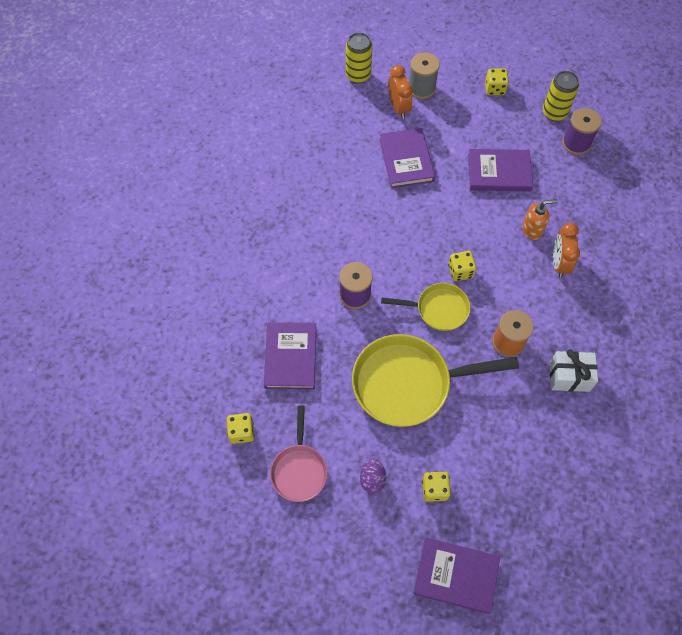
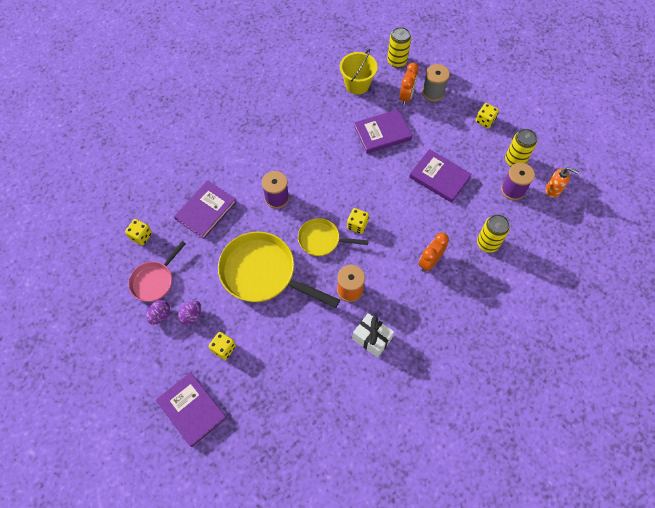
camera: 35 degrees right, 0 degrees up
(337, 123) = (357, 84): none -> yellow bucket
(338, 502) = (160, 315): none -> purple egg
(406, 160) = (382, 133): purple book -> purple book turned 45 degrees clockwise
(438, 309) = (322, 240): yellow pan -> yellow pan turned 150 degrees clockwise
(532, 230) = (430, 228): orange soap dispenser -> orange soap dispenser (553, 190)
(596, 210) = (487, 243): none -> yellow can

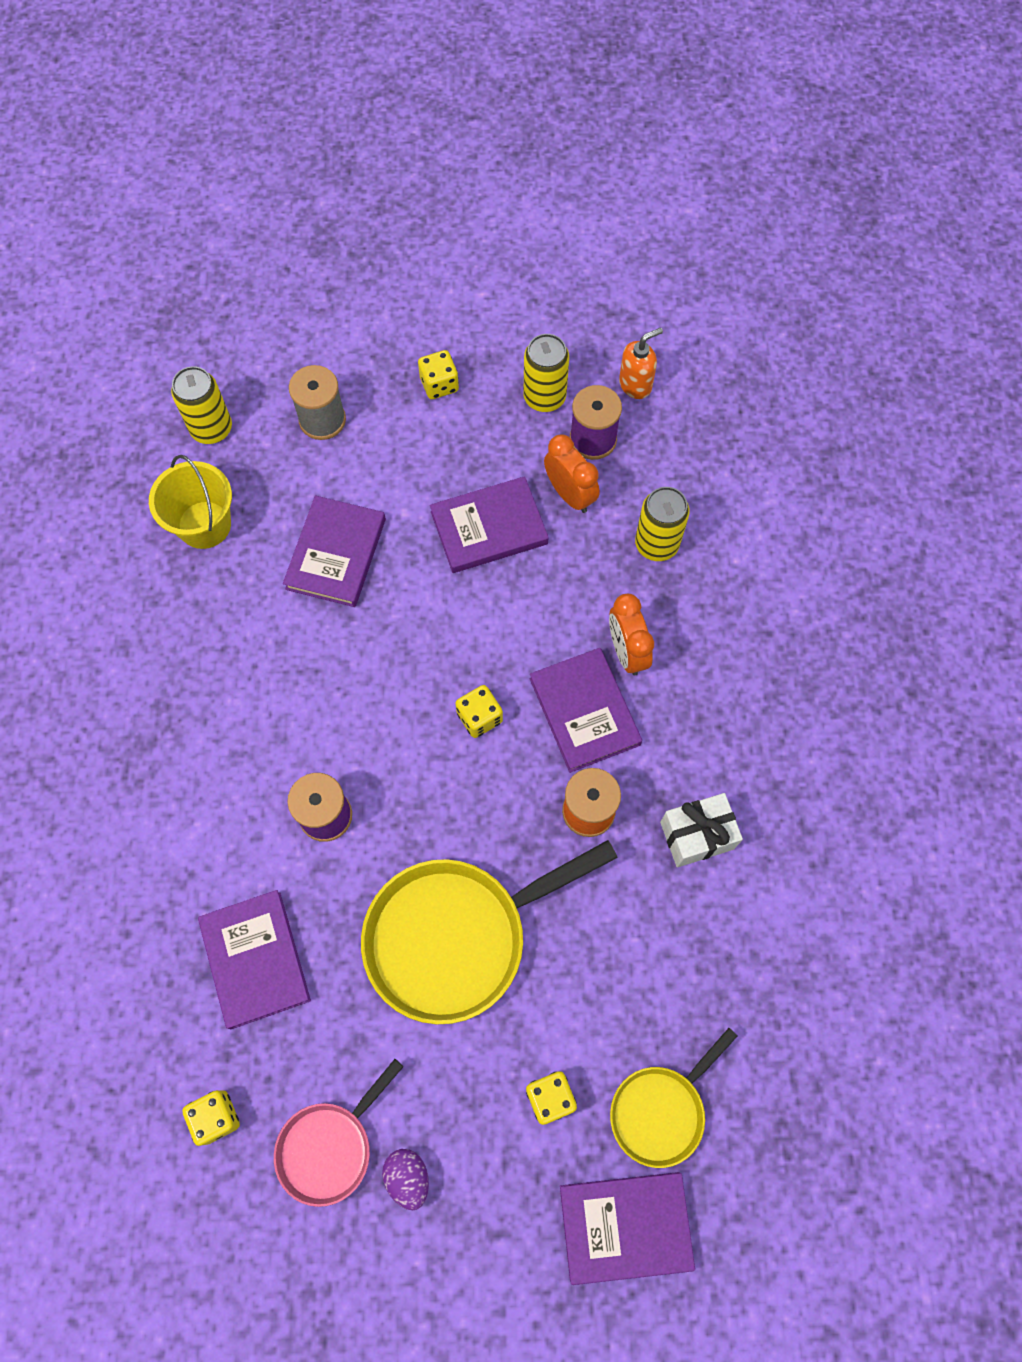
camera: 55 degrees left, 5 degrees up
(154, 281) = (329, 1147): pink pan -> pink pan turned 60 degrees clockwise
(192, 316) = (449, 1118): purple egg -> none
(322, 240) = (465, 794): yellow pan -> yellow pan (661, 1110)
(391, 262) = (584, 711): none -> purple book
(406, 96) = (295, 465): orange clock -> orange clock (570, 494)

